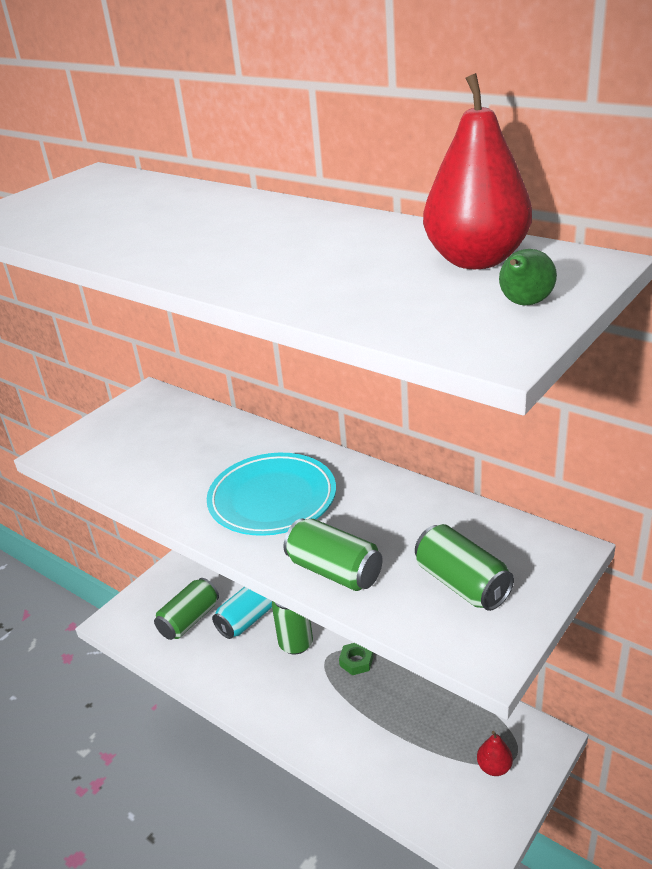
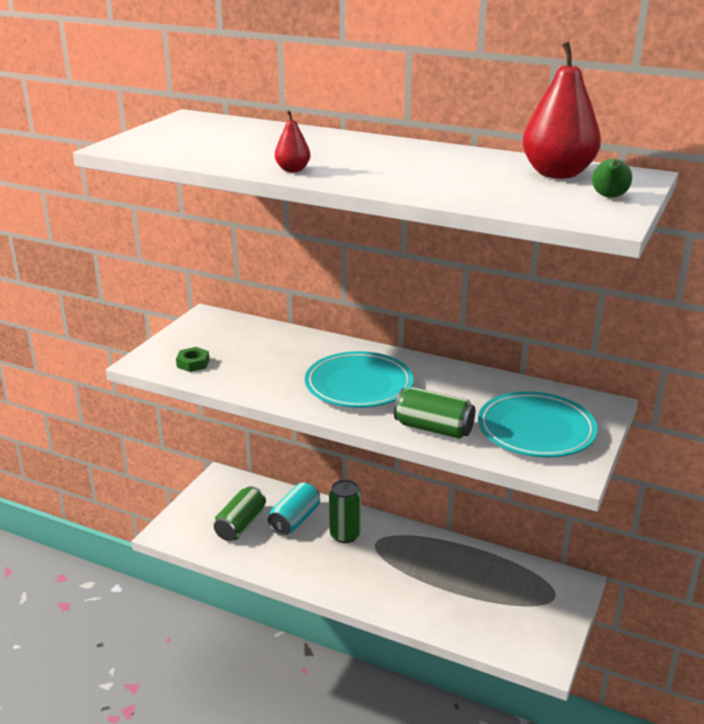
camera: 15 degrees left, 5 degrees down
(356, 661) = (402, 543): green nut -> green nut (193, 363)
(462, 584) = (536, 430): green can -> turquoise plate
(494, 767) = (540, 606): red pear -> red pear (292, 170)

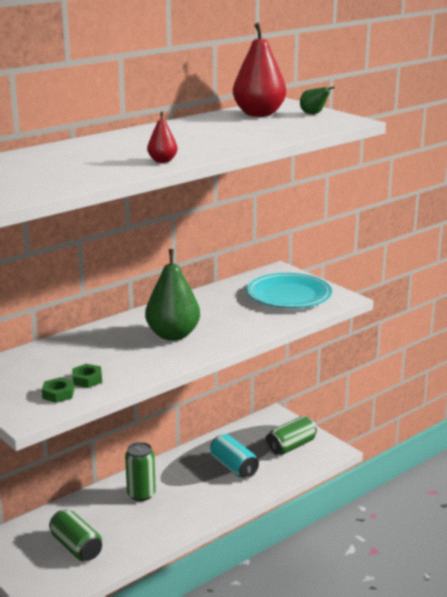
camera: 65 degrees left, 5 degrees down
(229, 368) = (87, 380): none -> green nut
(295, 520) = (98, 515): turquoise can -> turquoise can (233, 467)
(359, 385) = (173, 335): turquoise plate -> green pear
(433, 428) = (258, 324): green can -> green can (291, 446)

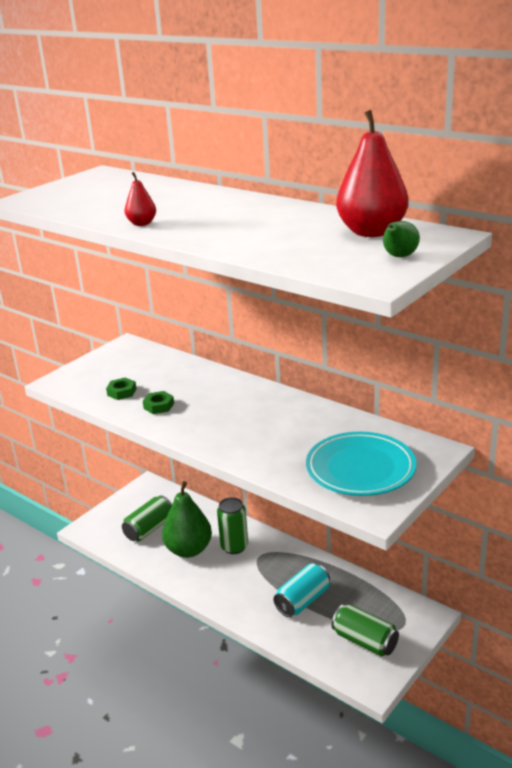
camera: 80 degrees right, 5 degrees up
(58, 394) = (95, 385): green nut -> green nut (159, 406)
(173, 335) = (223, 415): green pear -> green pear (189, 550)

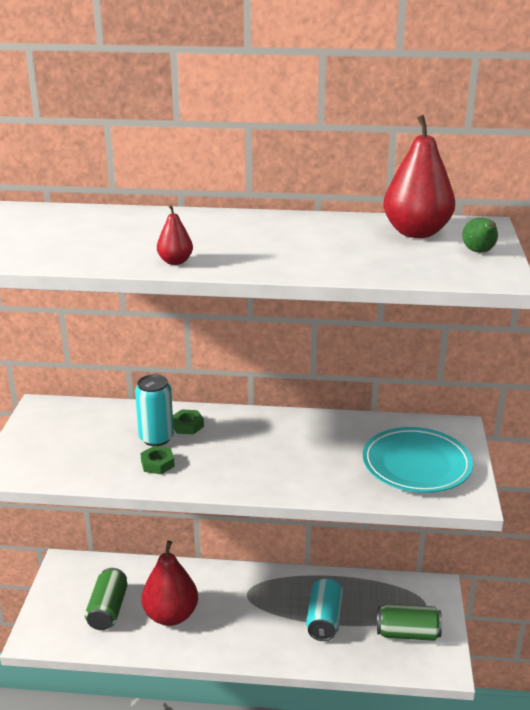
camera: 35 degrees left, 0 degrees up
(122, 392) = (98, 461): green nut -> green nut (187, 425)
(178, 387) = (156, 438): none -> turquoise can
(189, 550) = (171, 615): green pear -> red pear
(234, 547) = (215, 594): green can -> none

